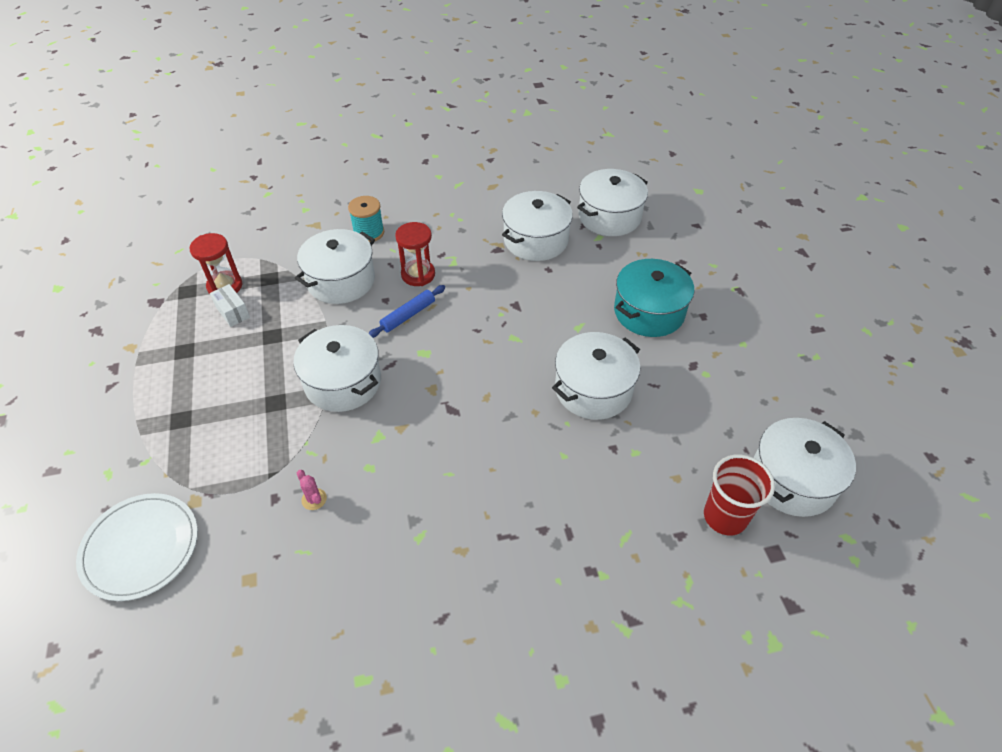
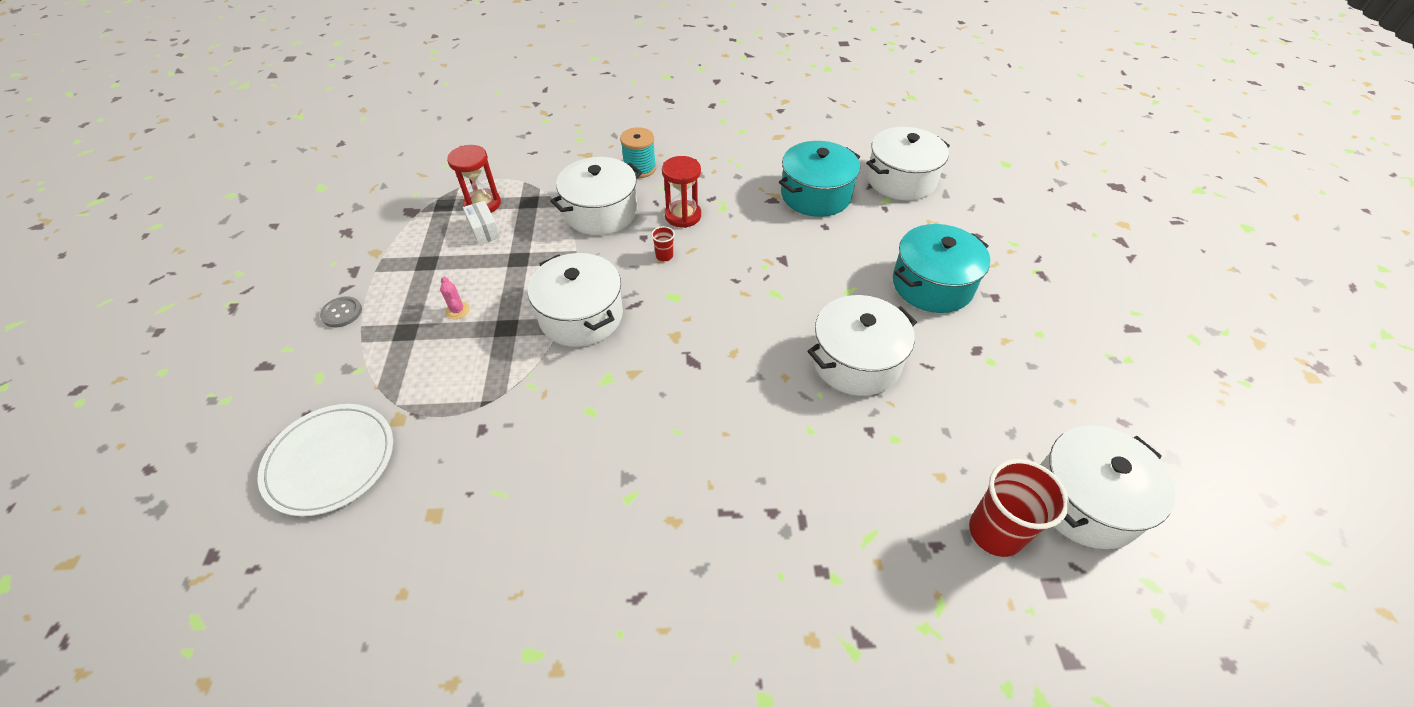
camera: 10 degrees right, 0 degrees up
(113, 410) = (342, 313): none -> grey button
(314, 499) = (523, 437): pink cactus -> pink cactus (457, 310)
(408, 315) = (664, 256): blue rolling pin -> red cup
(536, 240) = (816, 195): white pot -> turquoise pot

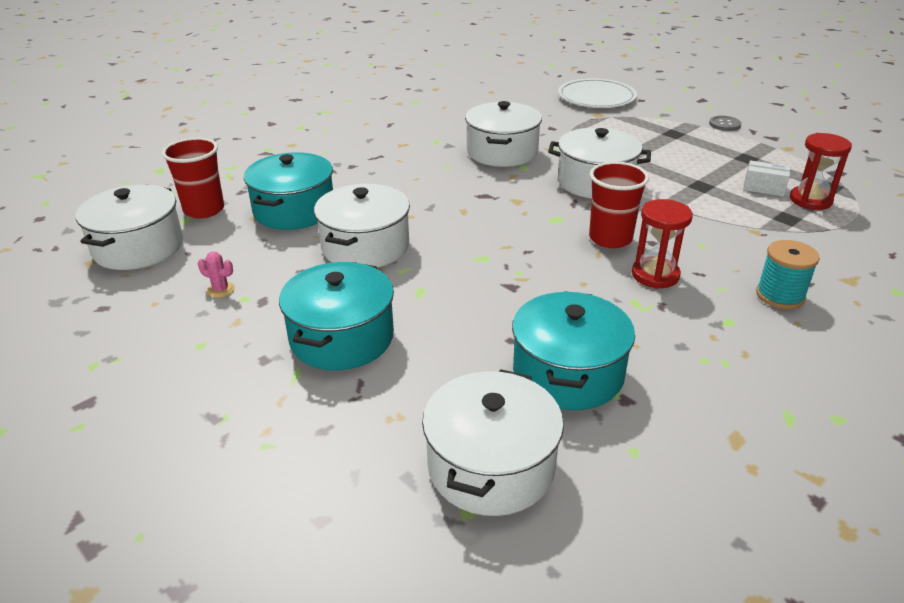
camera: 140 degrees right, 15 degrees down
(457, 310) = (671, 151): pink cactus -> pink cactus (221, 290)
(601, 212) = (721, 241): white pot -> white pot (502, 152)
(664, 256) = (610, 238): red cup -> red cup, size x2.18
(891, 461) = (294, 210): none -> turquoise pot

